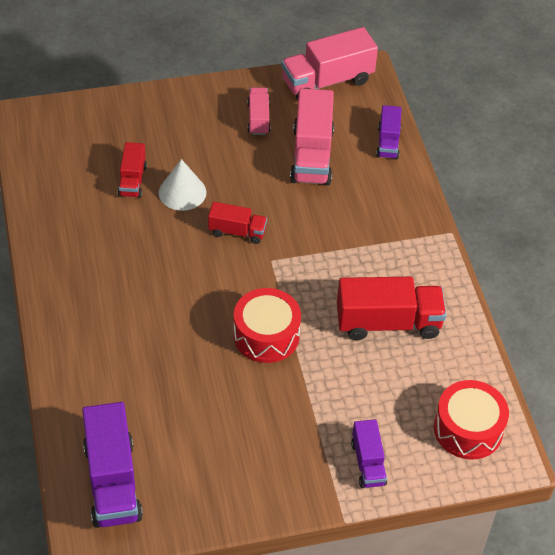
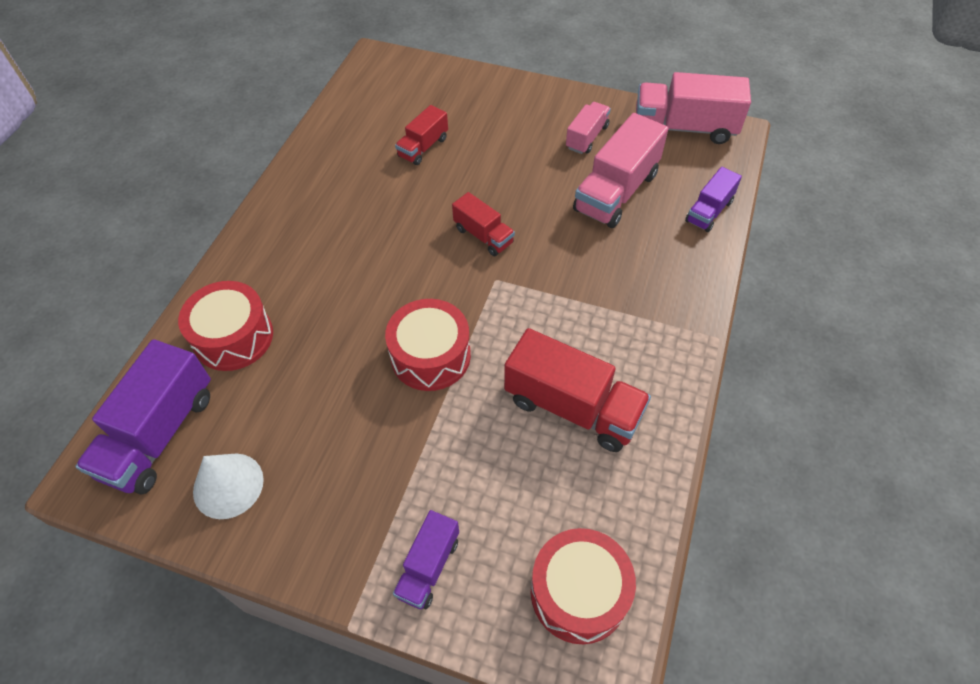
camera: 35 degrees right, 5 degrees up
(107, 392) = (233, 337): none -> red drum
(182, 192) = (460, 176): white cone -> white cone (228, 485)

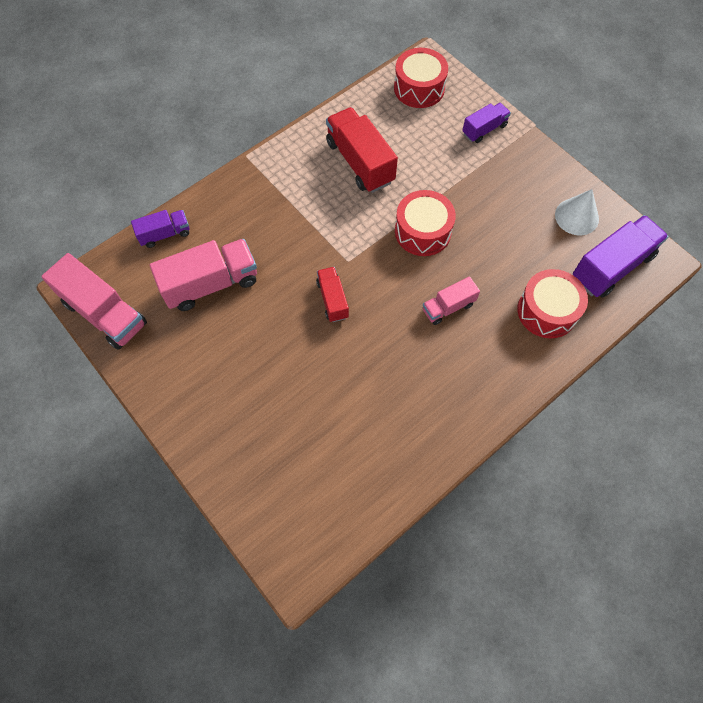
camera: 150 degrees left, 10 degrees up
(423, 147) = (323, 415): red truck -> none
(587, 137) = (185, 348): pink truck -> pink truck (448, 307)

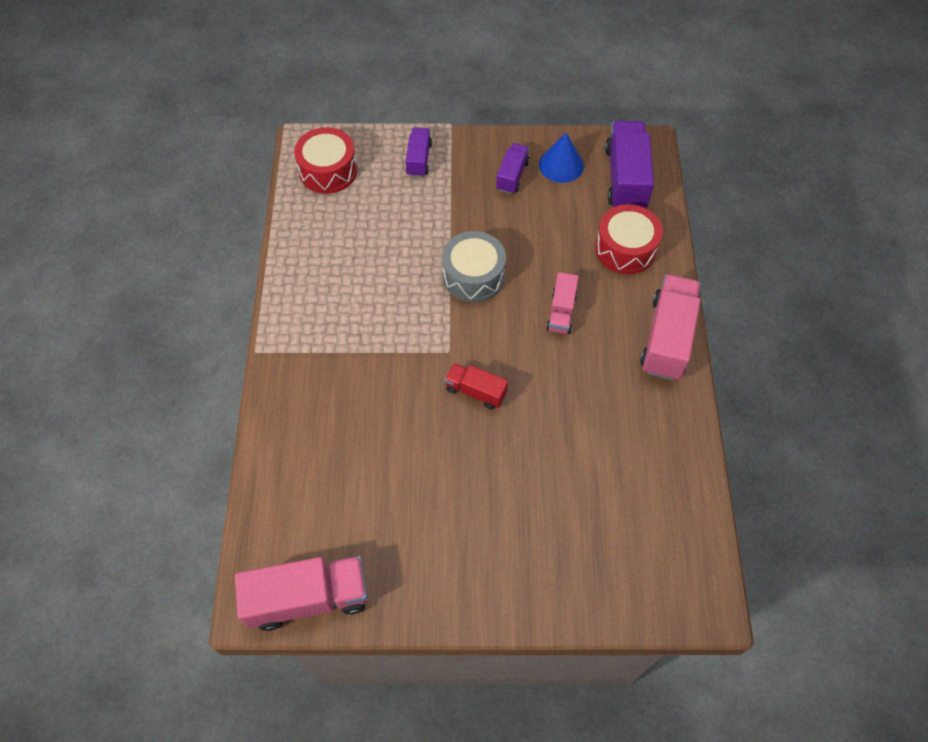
camera: 50 degrees left, 5 degrees down
(165, 234) = (272, 482): purple truck -> purple truck (512, 176)
(211, 284) = (366, 479): pink truck -> pink truck (667, 338)
(360, 162) = (357, 269): red truck -> none
(423, 231) = (473, 276): red drum -> grey drum
(576, 216) = (561, 165): white cone -> blue cone

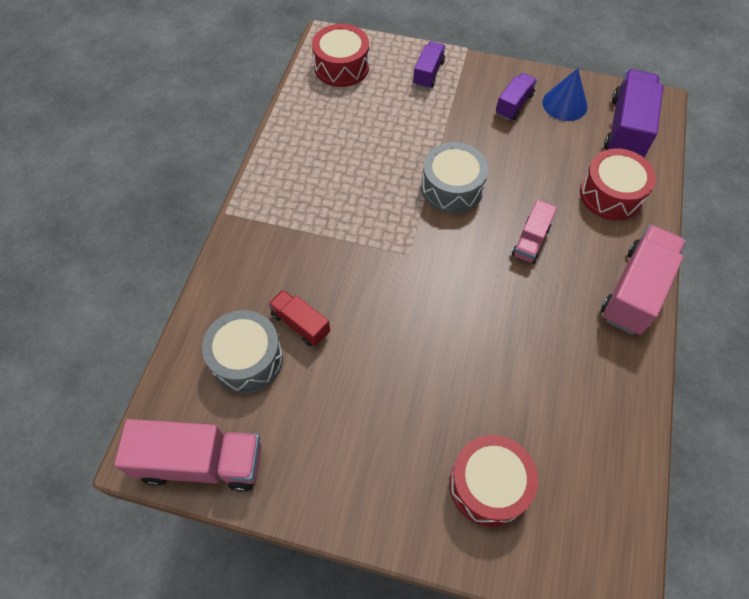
camera: 15 degrees right, 0 degrees up
(322, 491) = (247, 359): none -> grey drum
(475, 391) = (424, 298): red truck -> red truck (300, 324)
(577, 548) = (488, 485): none -> red drum

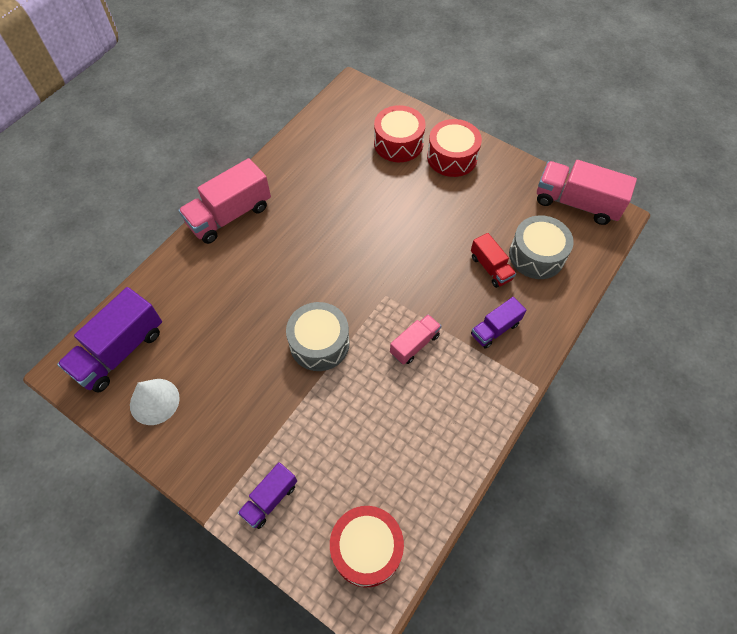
camera: 160 degrees left, 0 degrees up
(514, 104) = (205, 419): purple truck -> purple truck (495, 329)
(530, 241) = (281, 275): pink truck -> pink truck (414, 344)
(564, 104) = (154, 401): blue cone -> white cone
(611, 194) = (187, 292): red drum -> red drum (452, 157)

